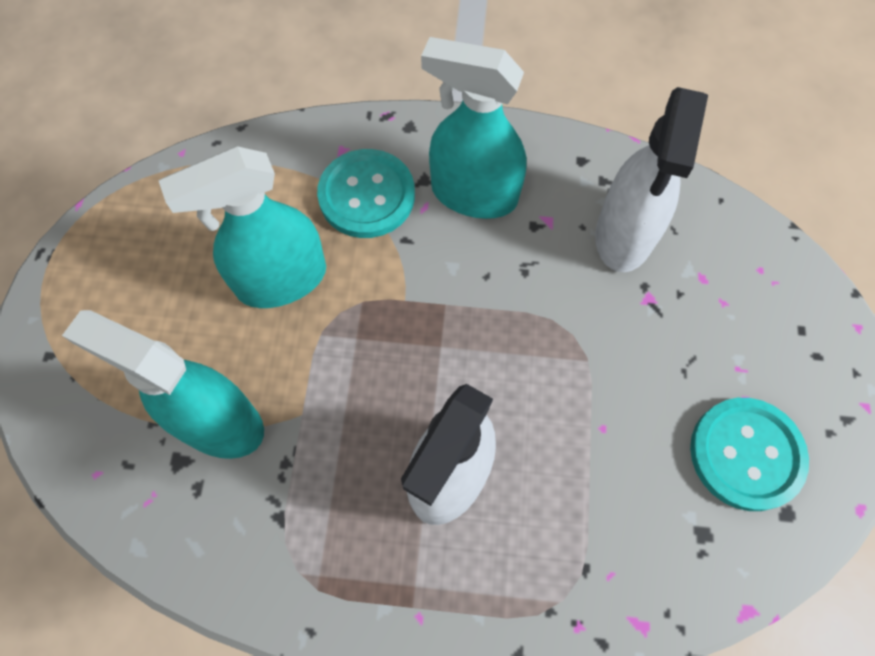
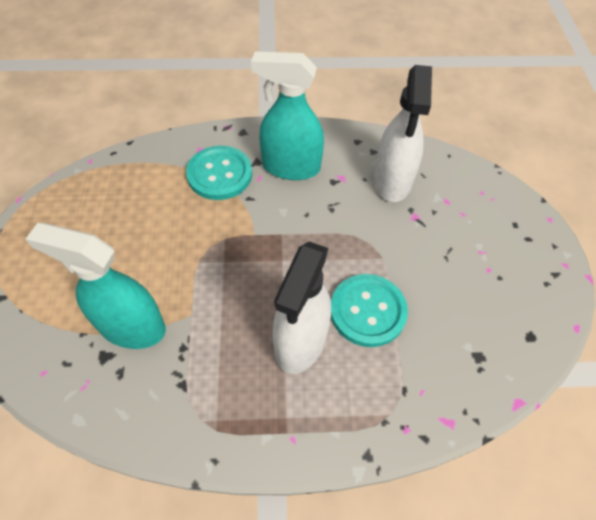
camera: 10 degrees left, 10 degrees down
(281, 280) = (167, 231): turquoise spray bottle -> none
(746, 454) = (496, 303): turquoise button -> turquoise button (367, 311)

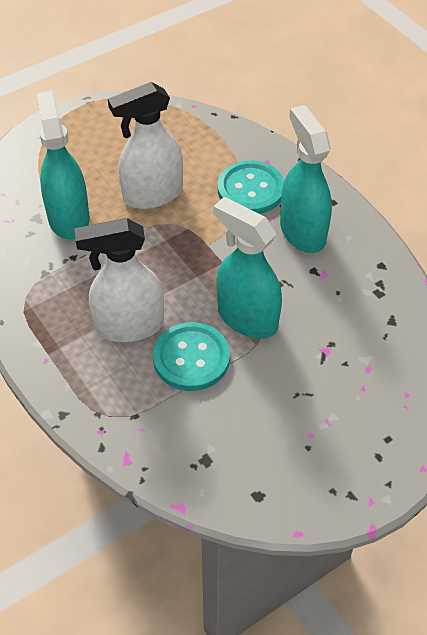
camera: 60 degrees right, 5 degrees down
(351, 249) = (247, 318): none -> turquoise spray bottle
(392, 181) = (353, 314): white spray bottle -> white spray bottle (152, 195)

